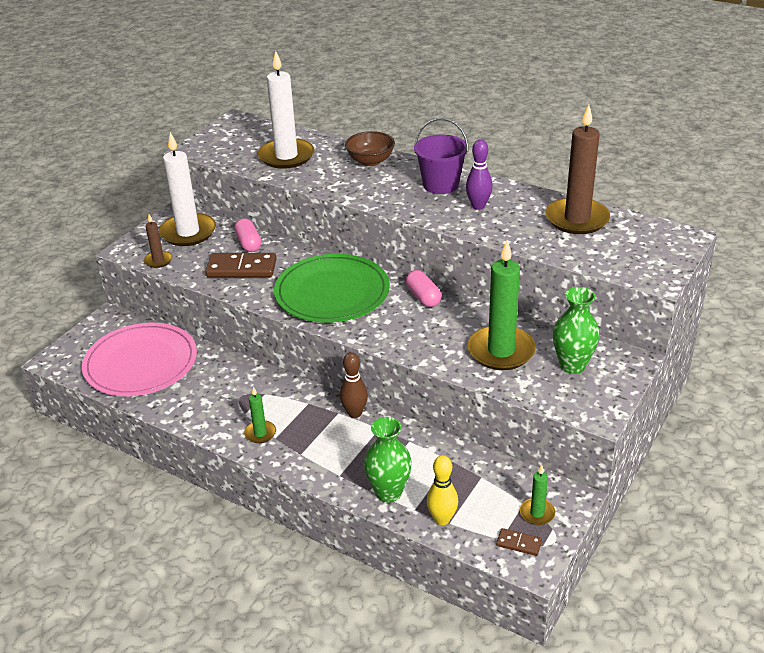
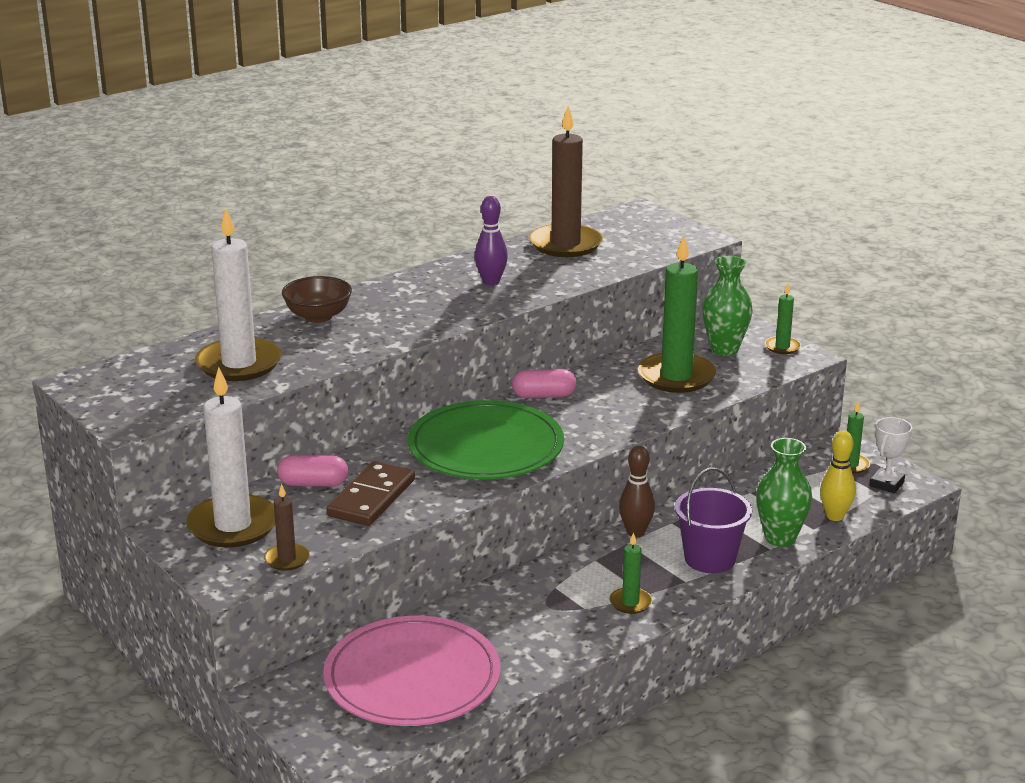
camera: 70 degrees left, 10 degrees down
(440, 185) = (422, 290): purple bucket -> purple bucket (710, 559)
(518, 543) = (886, 484): brown domino -> white trophy
(604, 397) = (782, 347): none -> green candle

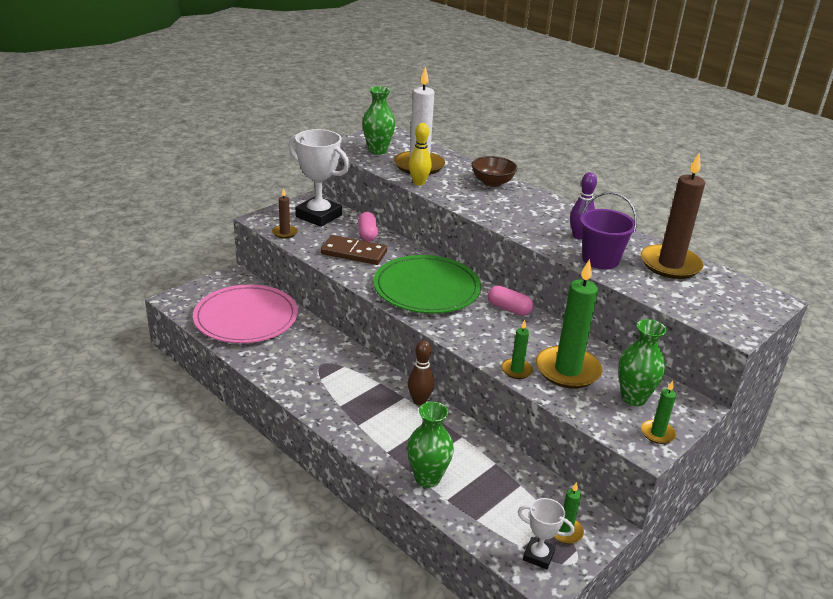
camera: 80 degrees right, 5 degrees up
(164, 393) = (377, 150): none -> green vase
(233, 525) = (318, 216): white candle -> white trophy
(544, 395) = (509, 309): pink capsule -> pink capsule turned 45 degrees counterclockwise
(630, 603) = (328, 399): green candle -> green candle (516, 370)
(710, 559) = (390, 438): purple bucket -> purple bucket (600, 260)
(835, 516) = (470, 514): yellow bowling pin -> yellow bowling pin (419, 183)

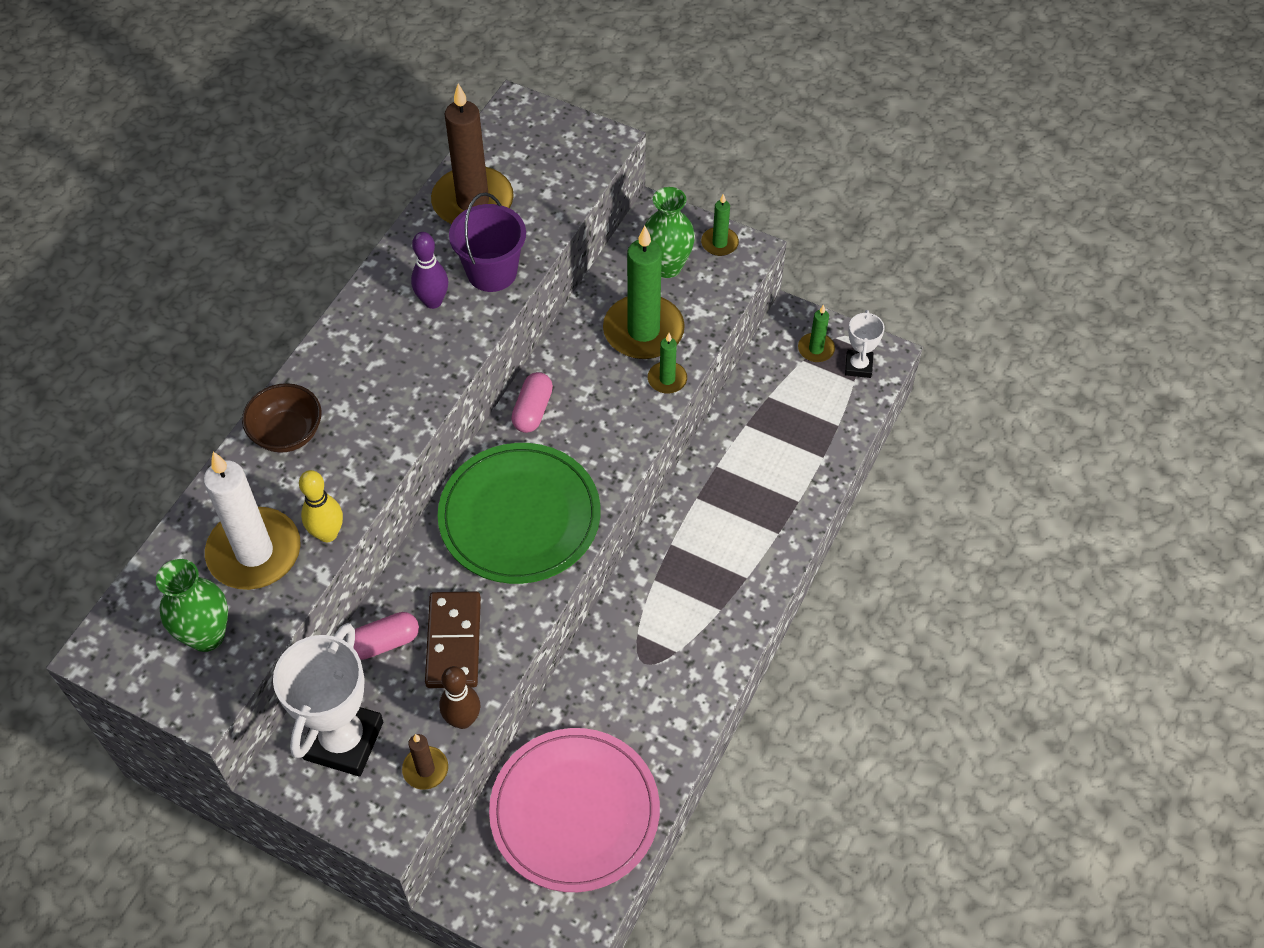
camera: 105 degrees left, 25 degrees up
(419, 401) = (671, 525): brown bowling pin -> brown bowling pin (463, 719)
(427, 478) = (801, 482): green vase -> none

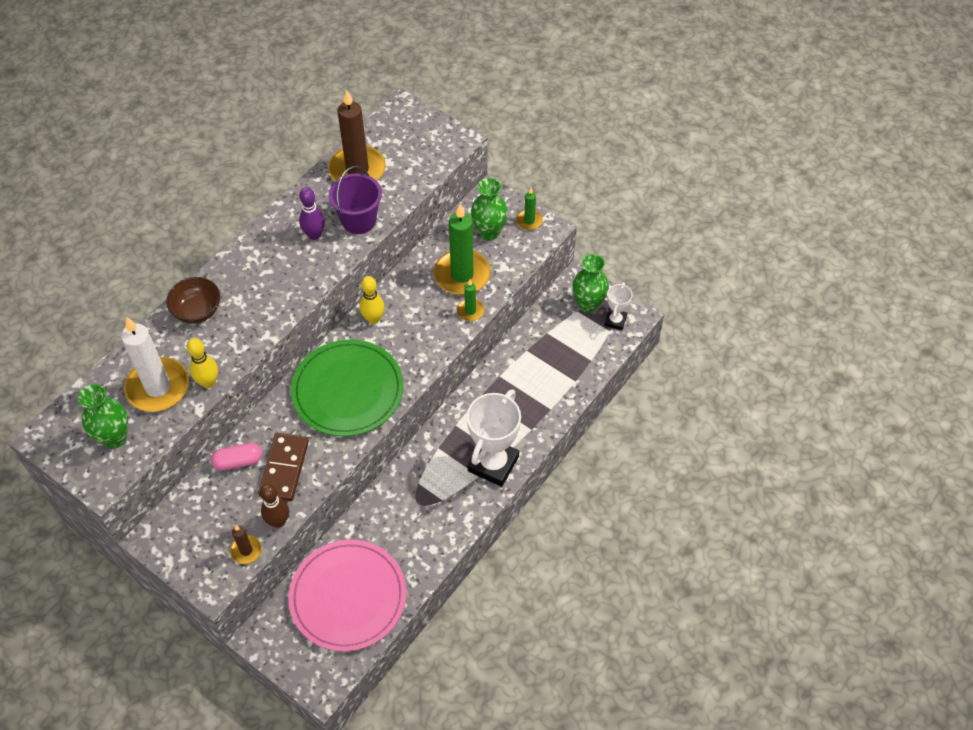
camera: 10 degrees right, 0 degrees up
(343, 740) = (196, 522): white trophy -> white trophy (493, 464)
(532, 410) = (373, 319): pink capsule -> yellow bowling pin
(816, 349) = (588, 304): green candle -> green vase

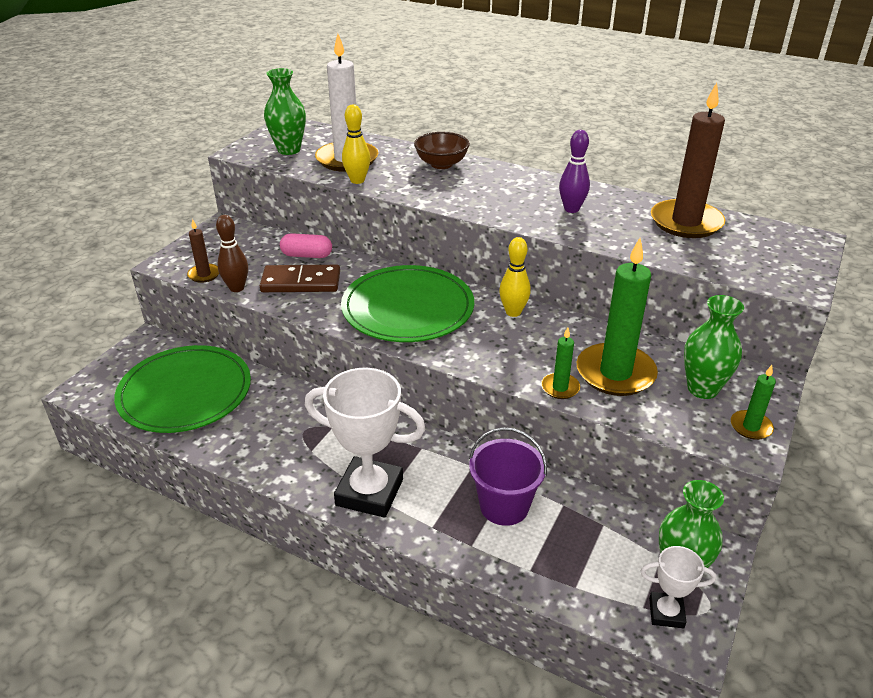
camera: 80 degrees right, 20 degrees down
(238, 461) = (307, 255): pink capsule -> pink capsule turned 60 degrees counterclockwise
(348, 596) = (185, 392): pink plate -> green plate
(359, 220) = (610, 232): purple bucket -> purple bucket (504, 506)

